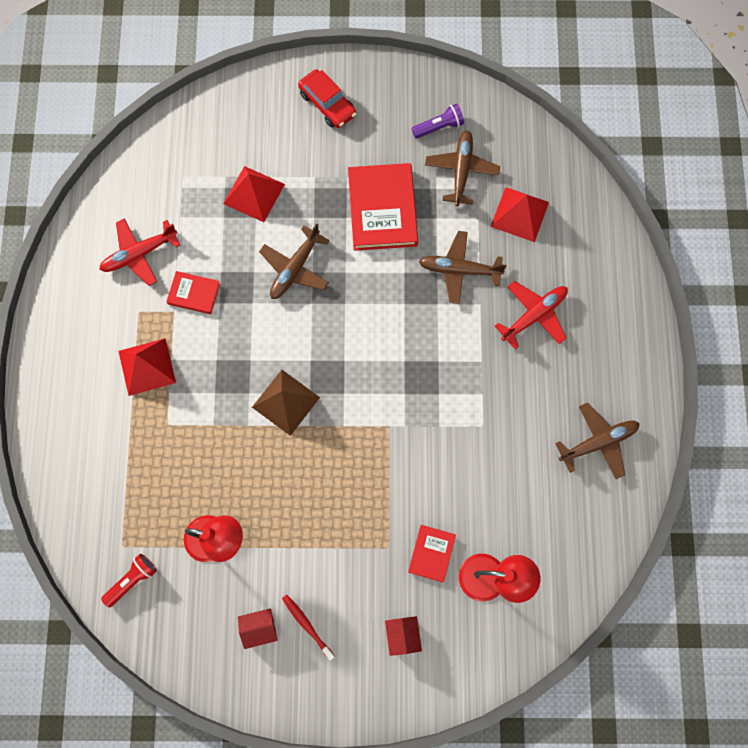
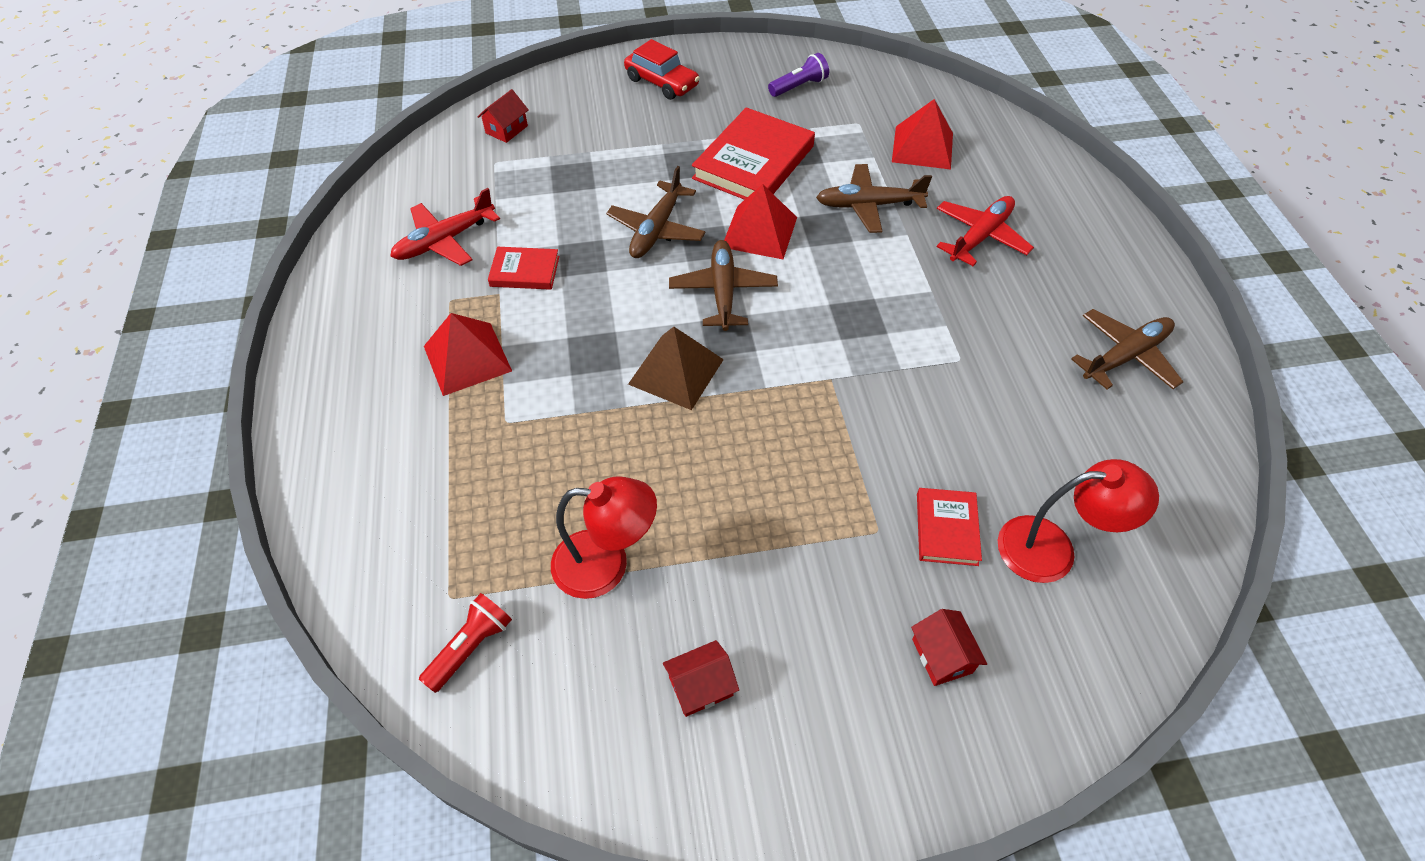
camera: 10 degrees left, 20 degrees down
(195, 141) = (506, 129): none -> red house
(254, 193) = (588, 167): red pyramid -> red pyramid (759, 232)
(307, 625) = (780, 667): red toothbrush -> none
(382, 209) = (753, 162): red book -> red book turned 45 degrees clockwise
(461, 171) = (838, 119): brown plane -> brown plane (723, 292)

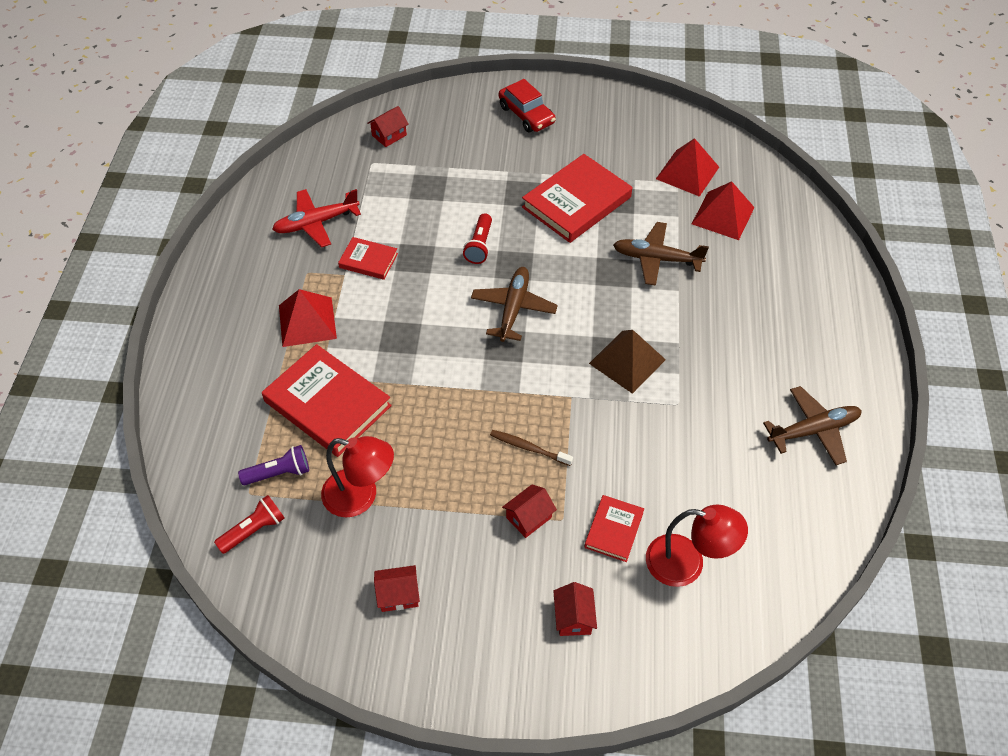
camera: 15 degrees right, 0 degrees up
(525, 454) = (327, 403): none -> red book
(657, 229) = (479, 246): brown plane -> red flashlight
(676, 371) = (456, 365): brown pyramid -> brown pyramid (627, 361)
(759, 232) = (560, 264): red pyramid -> red pyramid (687, 172)
(799, 87) = (639, 139): purple flashlight -> purple flashlight (279, 473)
(802, 451) = (529, 448): none -> brown toothbrush
(835, 539) = (529, 517): none -> red house
(980, 237) = (738, 305): red plane -> none

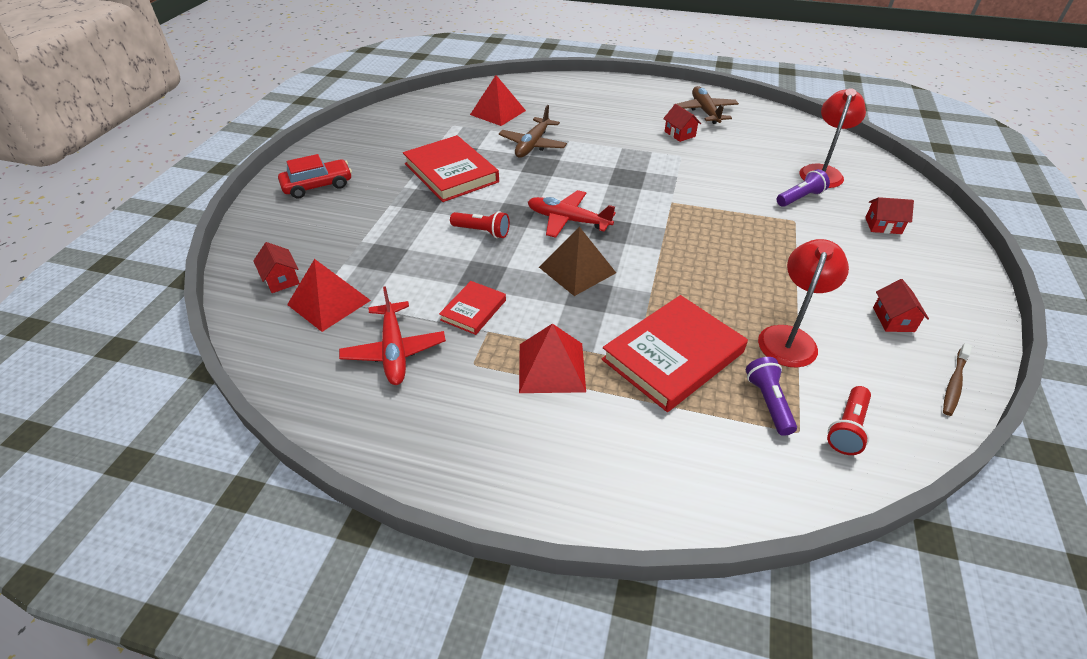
camera: 80 degrees left, 10 degrees down
(254, 530) = (847, 428): red flashlight -> red flashlight turned 120 degrees counterclockwise
(513, 309) = (568, 220): brown plane -> red plane
(529, 448) = (725, 229): brown toothbrush -> brown toothbrush (954, 383)
(529, 517) = (796, 237): red house -> red house (679, 134)
(614, 530) = (800, 198): red book -> purple flashlight
(627, 361) = (637, 171): brown pyramid -> brown pyramid (577, 270)
(687, 172) = (444, 119): red pyramid -> red pyramid (329, 302)

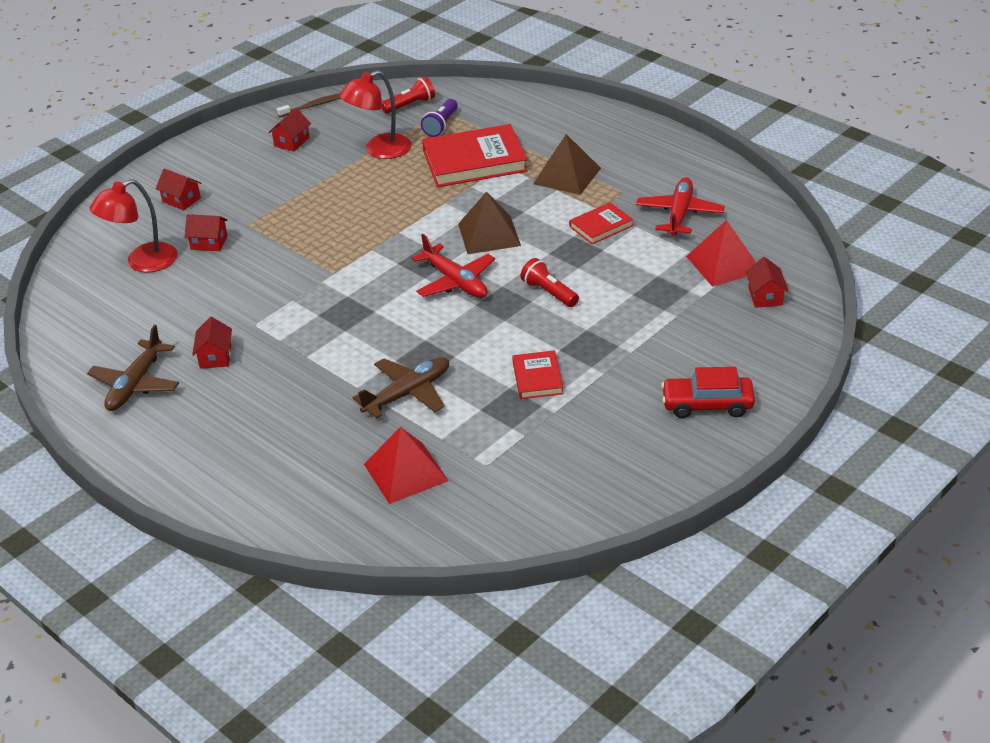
camera: 150 degrees left, 5 degrees down
(451, 173) = (537, 378): red book -> red book, size x0.52
(551, 367) = (567, 176): red pyramid -> brown pyramid
(800, 198) = (209, 243): purple flashlight -> red house

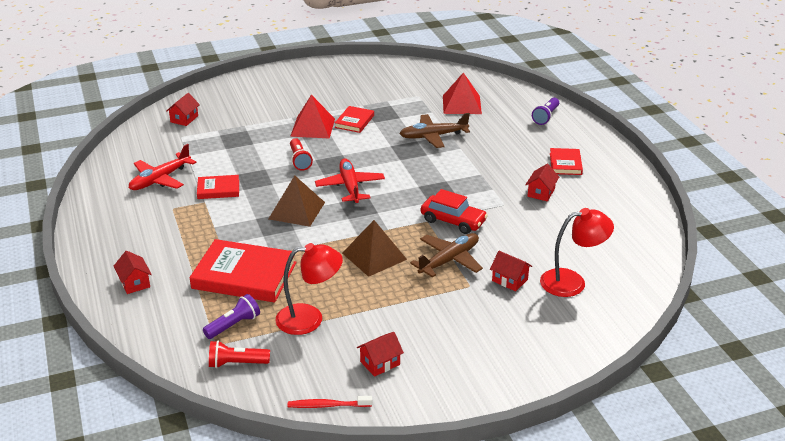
camera: 155 degrees left, 5 degrees down
(136, 384) = (601, 193): brown plane -> brown plane (449, 260)
(181, 200) = (517, 334): red house -> red house (134, 283)
(198, 414) = (565, 164): none -> red book
(260, 496) = (546, 117): none -> purple flashlight
(313, 106) = (327, 405): brown toothbrush -> red toothbrush
(567, 176) = (193, 235): brown pyramid -> brown pyramid (374, 256)
(707, 405) = (283, 85): red car -> red car (453, 221)
(724, 264) = (180, 142): red pyramid -> red pyramid (313, 127)

